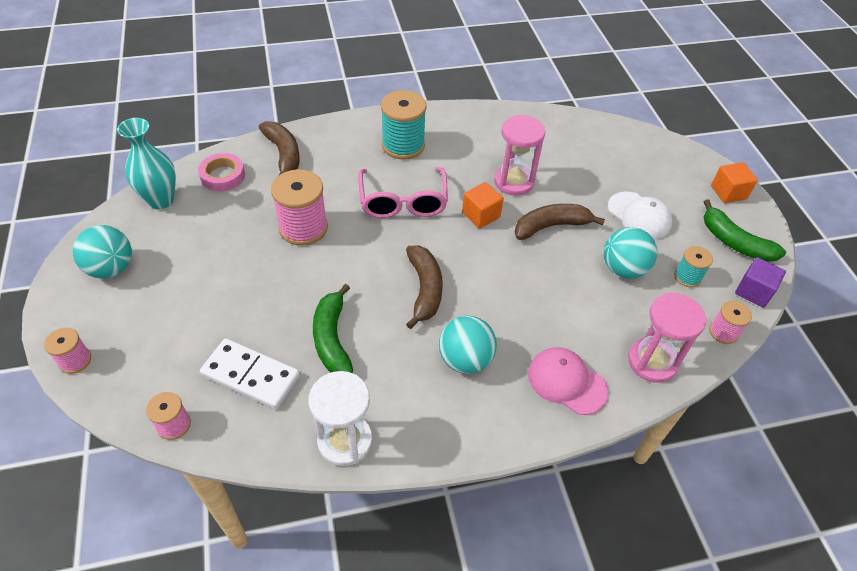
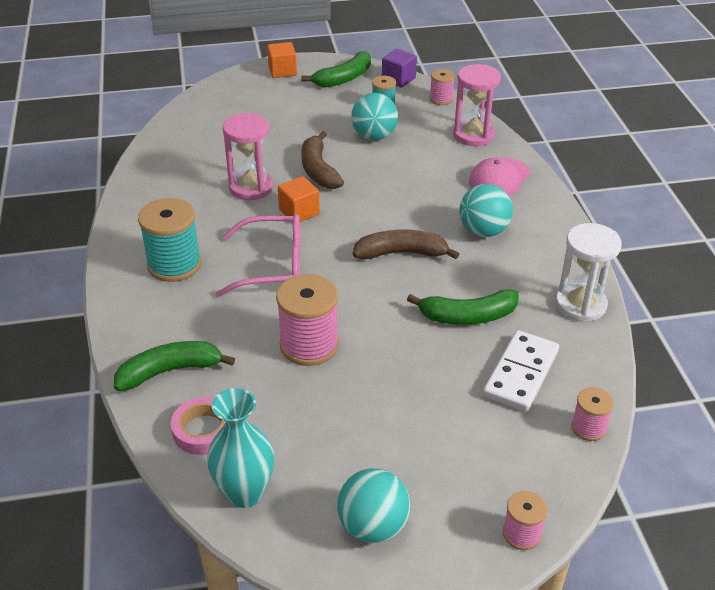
camera: 85 degrees left, 10 degrees down
(283, 154) = (170, 371): brown banana -> green banana
(639, 216) = (308, 120): white cap -> none

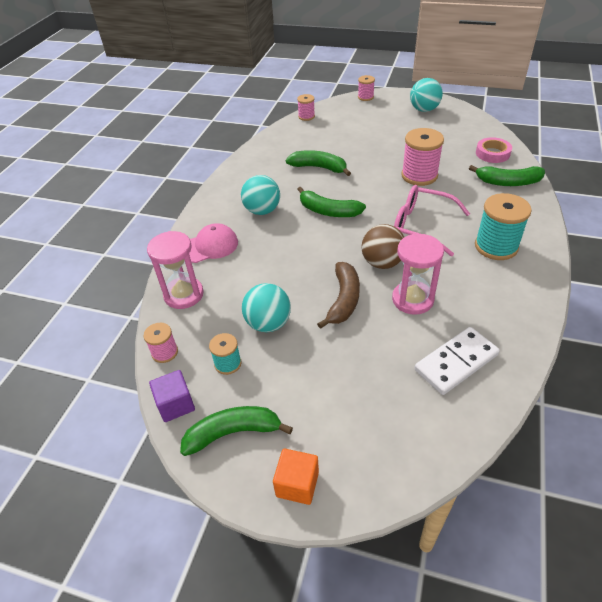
camera: 150 degrees left, 5 degrees up
(245, 493) = (477, 129): turquoise vase -> none
(299, 212) = (382, 263): orange cube -> brown ball
(401, 253) = (328, 211): brown banana -> green banana
(520, 373) = (316, 139): white domino -> white domino (456, 362)
(580, 305) = (253, 158): white hourglass -> none

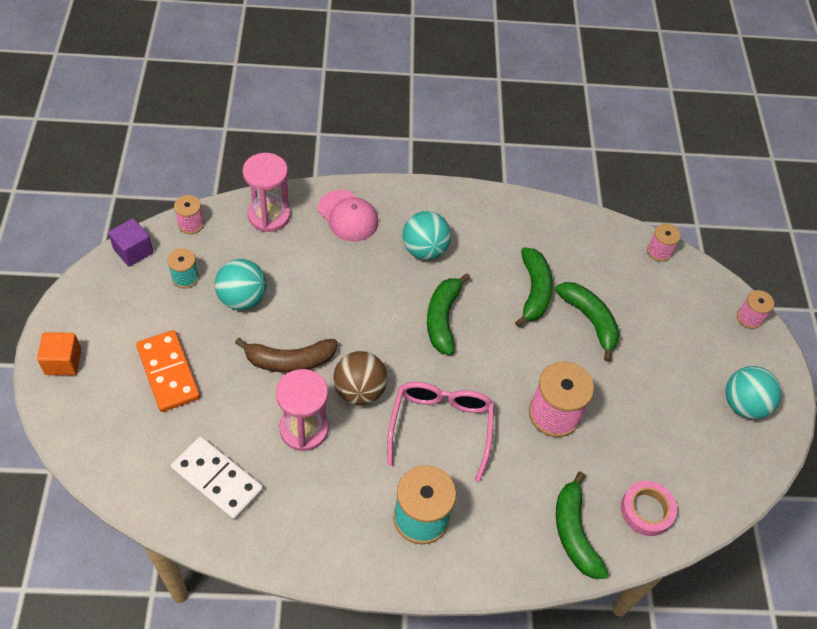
camera: 65 degrees right, 10 degrees up
(233, 433) = (109, 302): green banana -> green banana (590, 320)
(335, 388) = (168, 372): none -> orange domino

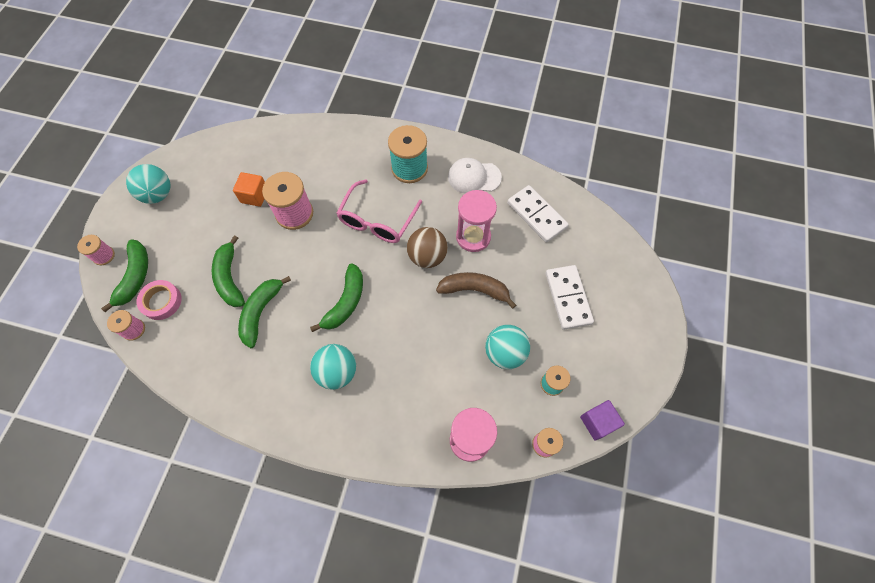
camera: 160 degrees left, 10 degrees up
(63, 362) = (649, 323): orange cube -> orange cube (254, 196)
(168, 372) = (568, 298): orange domino -> white domino
(320, 523) = (474, 177): none -> white cap
(348, 216) = (395, 425): pink cap -> none
(574, 532) = (318, 143): green banana -> green banana (135, 277)
(646, 510) = (266, 146): pink tape -> pink tape (161, 301)

